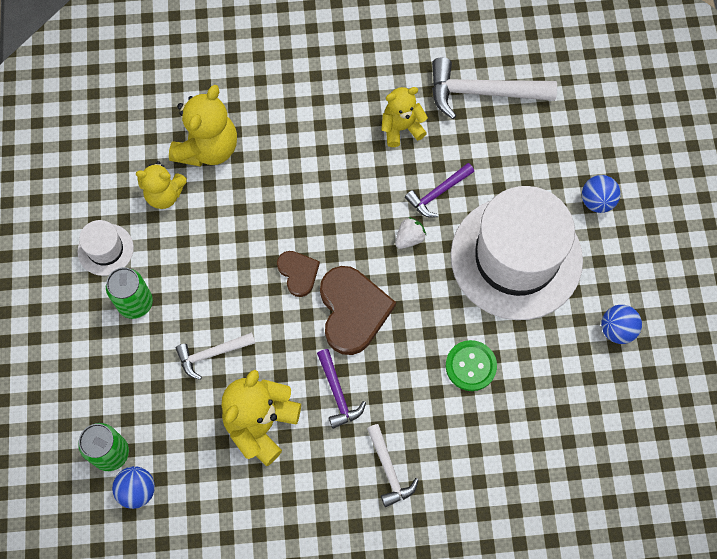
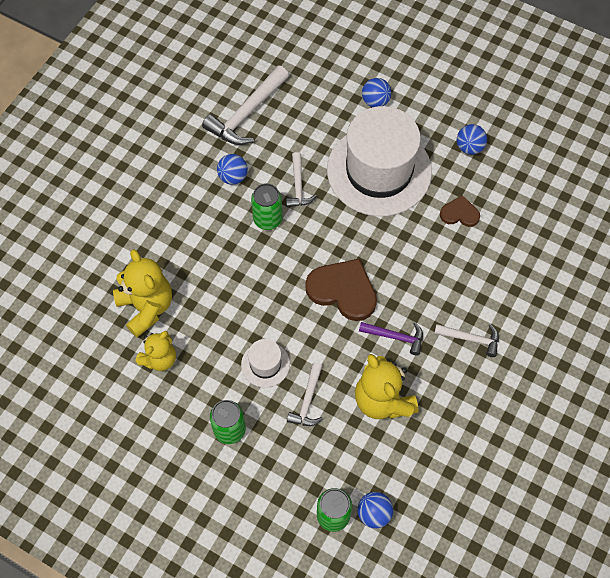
camera: 55 degrees left, 5 degrees down
(105, 249) = (170, 426): white hat -> white hat (265, 364)
(298, 273) = (289, 307): brown heart -> brown heart (459, 213)
(379, 190) = (267, 219): none -> green can
(401, 128) = (233, 177): yellow teddy bear -> blue ball
(409, 238) = (317, 223): white strawberry -> none
(438, 193) = (298, 186): purple hammer -> white hammer
(470, 366) = (434, 245): green button -> none

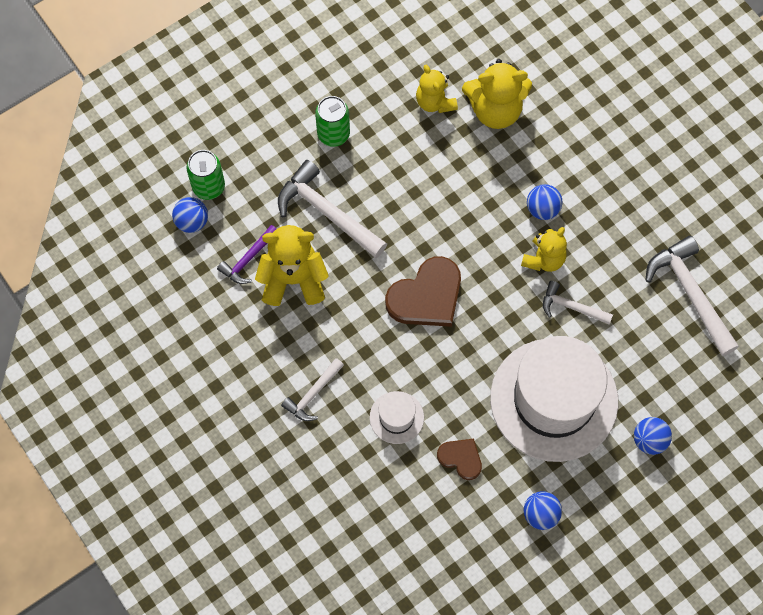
camera: 115 degrees right, 5 degrees up
(233, 177) = (612, 246): blue ball -> blue ball (542, 209)
(265, 364) = (383, 191): white hat -> white hat (396, 417)
(267, 219) = (544, 259): green can -> yellow teddy bear
(307, 401) = (327, 212): white hammer -> white hammer, size x1.75
(395, 337) = (351, 322): purple hammer -> purple hammer (248, 259)
(459, 213) = (461, 458): brown heart -> brown heart turned 90 degrees counterclockwise

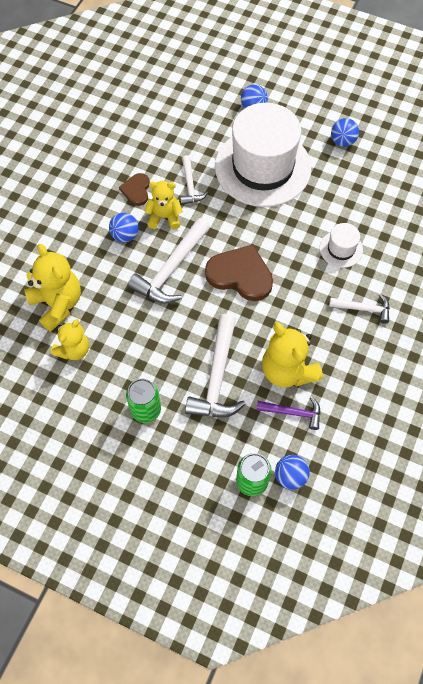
camera: 120 degrees left, 5 degrees down
(461, 458) = (340, 199): brown heart -> brown heart (136, 190)
(690, 293) = (137, 127): white hammer -> white hammer (171, 269)

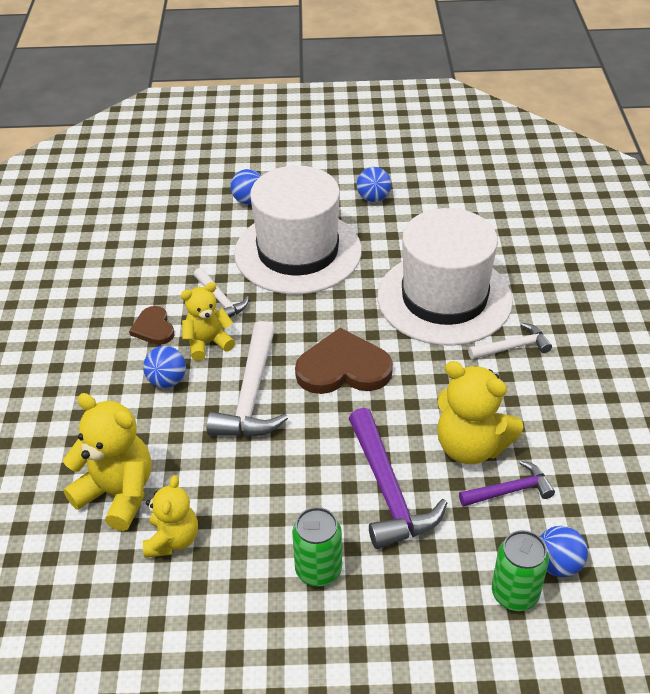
camera: 25 degrees left, 20 degrees down
(217, 377) = (388, 491): white hammer -> purple hammer
(341, 249) = (444, 298): white hat -> white hat, size x2.35

